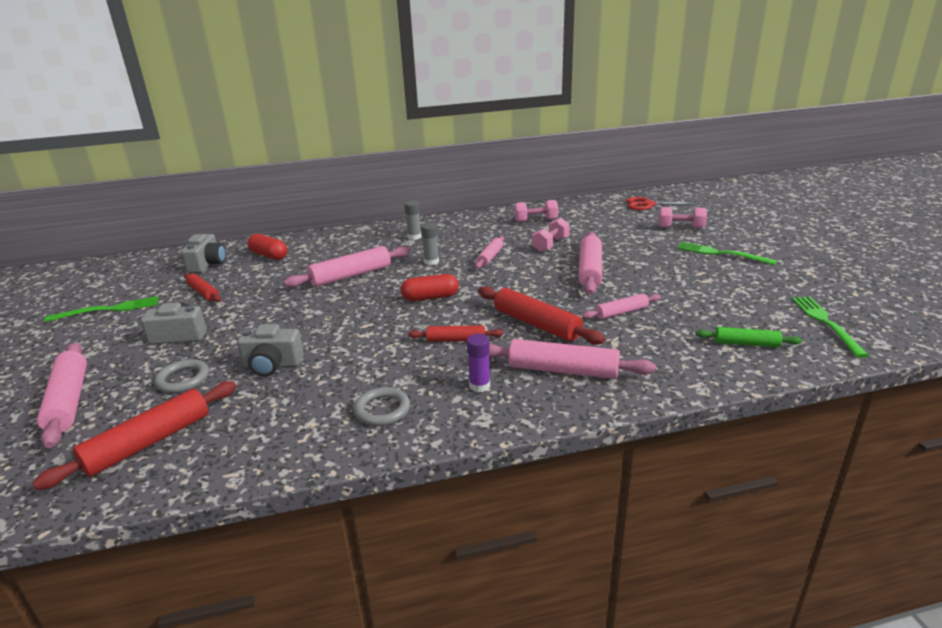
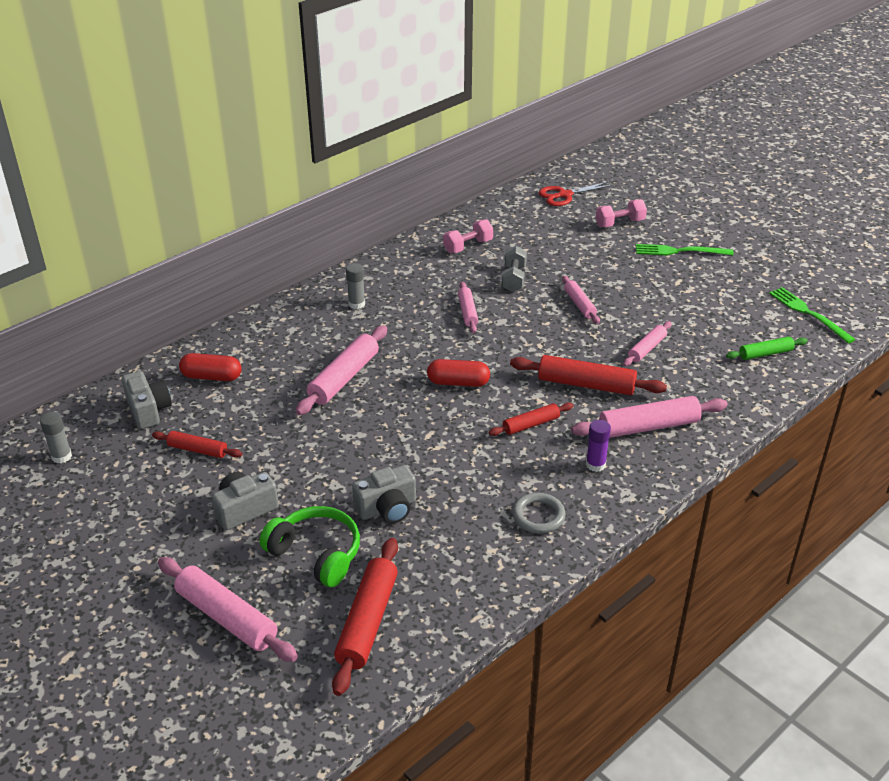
camera: 30 degrees left, 10 degrees up
(108, 309) = (109, 507): green fork -> none
(183, 379) = (316, 554): grey ring -> green headphones
(430, 297) = (458, 382): red capsule -> red capsule turned 45 degrees clockwise
(431, 262) = (412, 335): grey glue stick -> grey glue stick (61, 456)
(550, 244) = (513, 279): pink dumbbell -> grey dumbbell
(589, 270) = (579, 304): pink rolling pin -> pink rolling pin, size x0.59

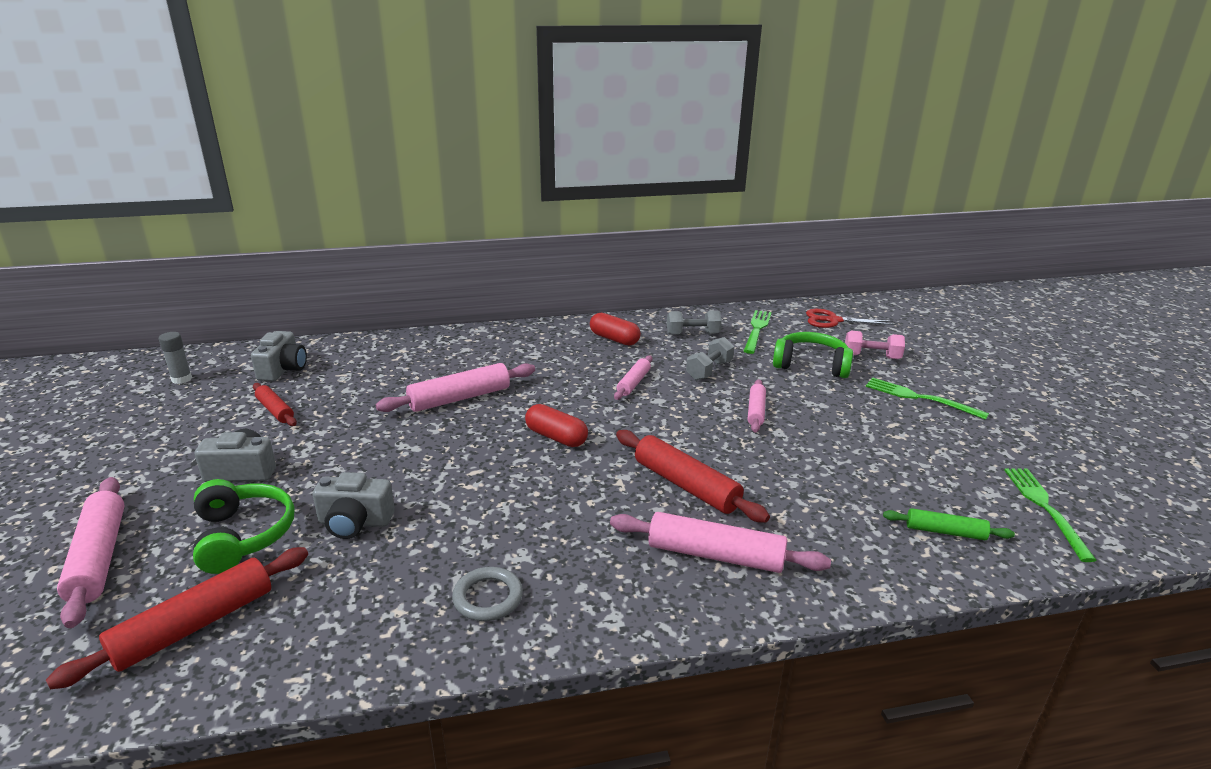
camera: 30 degrees right, 10 degrees down
(212, 377) = (359, 362): red capsule -> red capsule (614, 339)
(356, 304) = (541, 347): grey glue stick -> none
(468, 246) = (692, 334): pink dumbbell -> grey dumbbell
(515, 225) = (757, 330): none -> green fork
(531, 424) = (584, 501): red rolling pin -> none
(583, 247) = (811, 365): none -> green headphones
(595, 465) = (610, 570): purple glue stick -> none
(646, 349) = (792, 475): pink rolling pin -> none

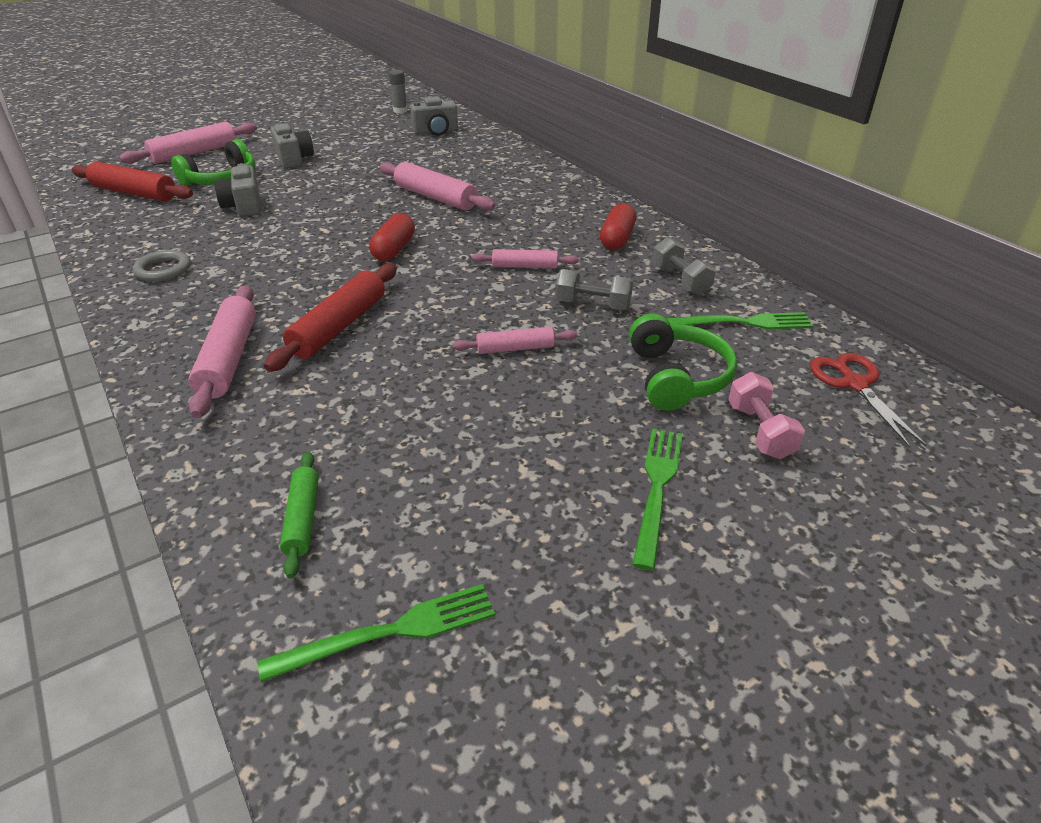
camera: 70 degrees right, 10 degrees up
(275, 410) = (375, 145): red rolling pin -> none

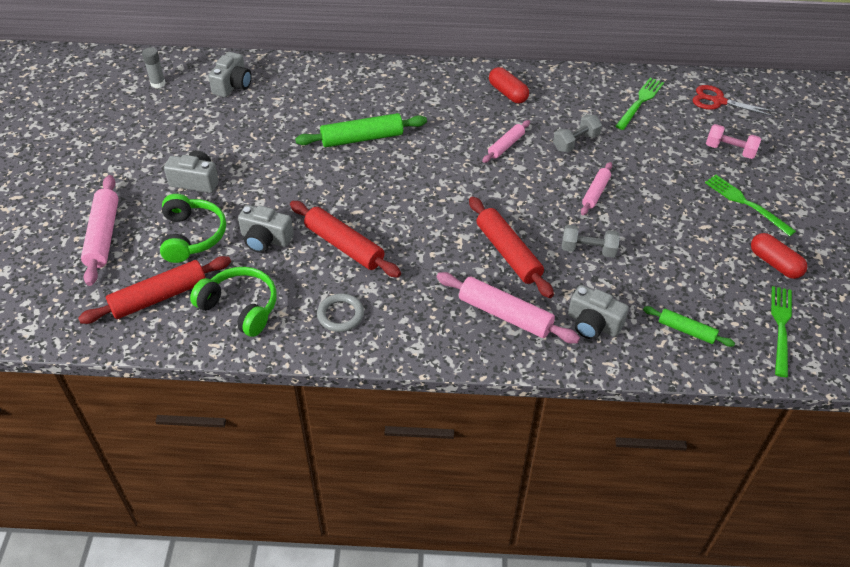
camera: 55 degrees left, 10 degrees up
(257, 428) = (593, 324): none -> grey camera
(266, 240) = (344, 246): none -> red rolling pin
(394, 249) = (425, 190): red capsule -> red capsule (774, 263)
(435, 197) = (362, 138): pink rolling pin -> green rolling pin
(676, 377) = (669, 151): green headphones -> green headphones (240, 307)
(680, 280) = (579, 97): grey dumbbell -> grey dumbbell (588, 250)

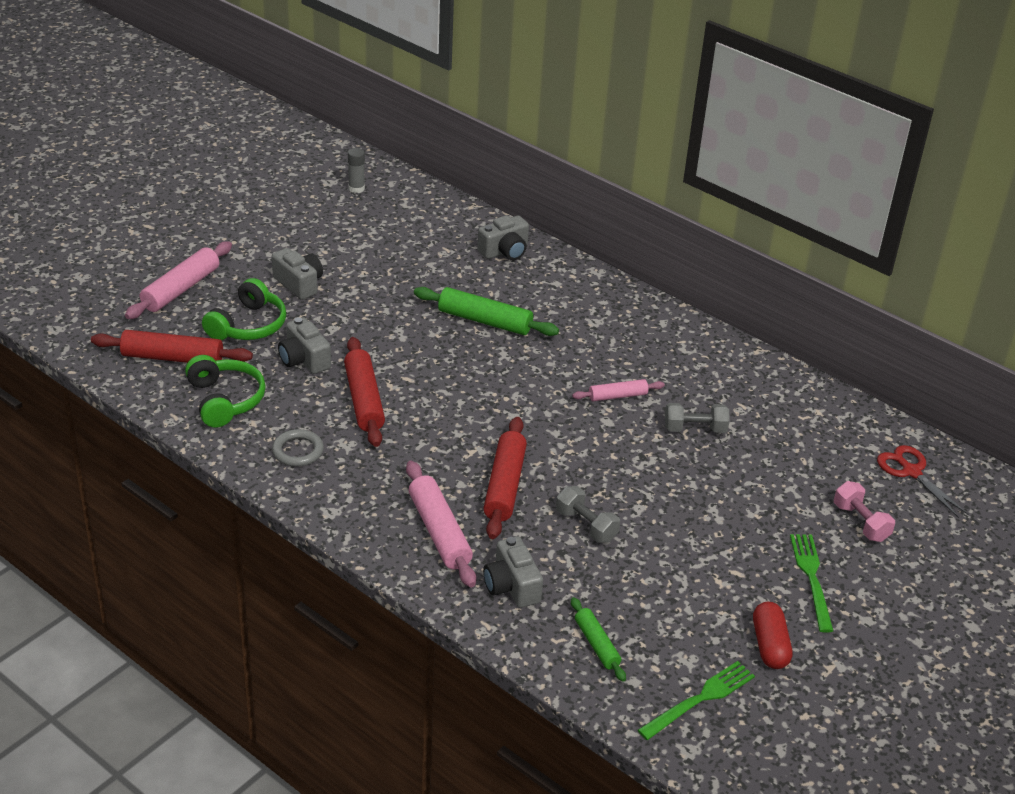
camera: 35 degrees right, 10 degrees down
(233, 85) = (420, 220): grey camera -> grey camera (505, 251)
(507, 93) = (679, 351): red capsule -> none
(595, 193) = (657, 482): pink rolling pin -> none
(640, 102) = (816, 428): green fork -> none

